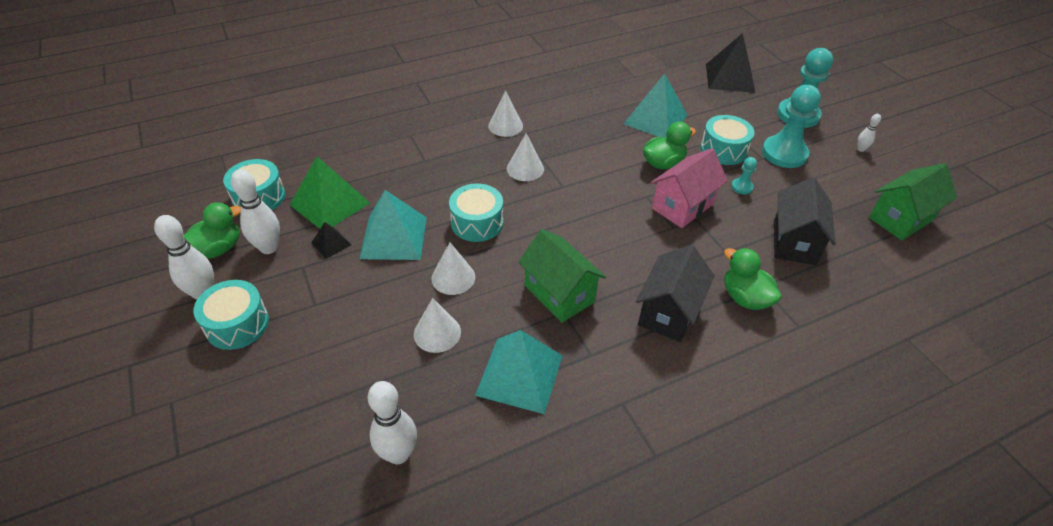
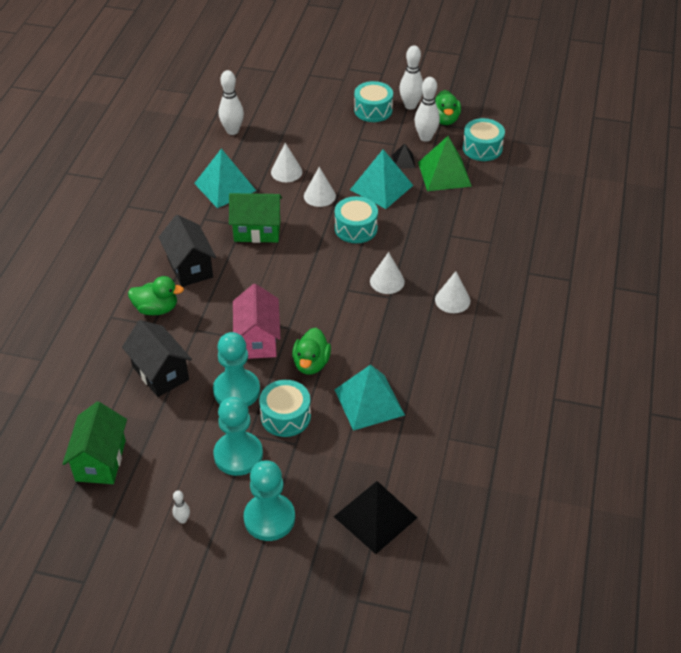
camera: 130 degrees right, 0 degrees up
(742, 187) = (236, 391): turquoise pawn -> turquoise pawn, size x2.22

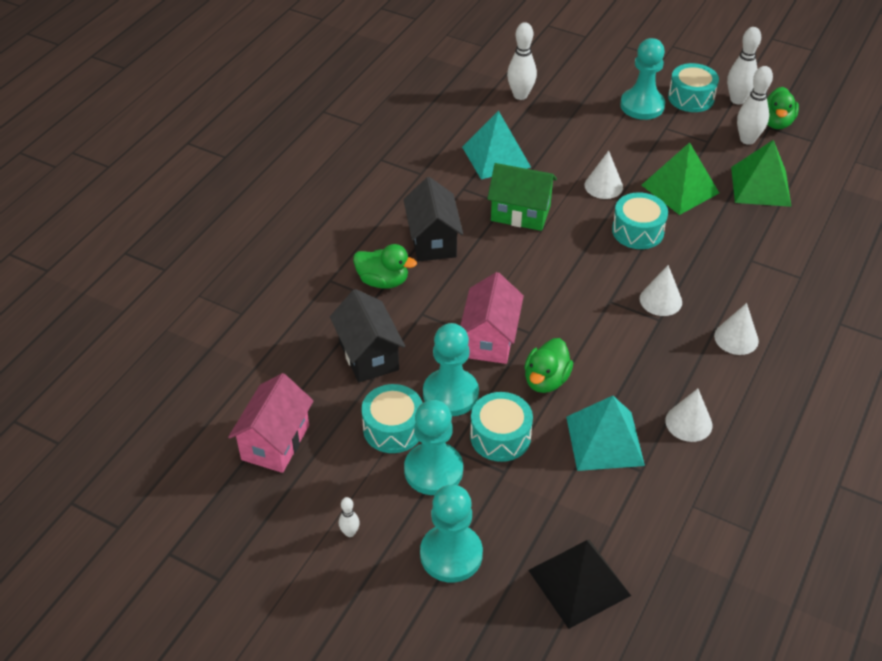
camera: 15 degrees right, 0 degrees up
(100, 461) = (275, 442): green house -> pink house
(286, 172) = (571, 152): white cone -> white cone (688, 423)
(335, 123) = (642, 106): none -> turquoise pawn
(381, 187) = (680, 189): turquoise pyramid -> green pyramid
(403, 161) = (713, 163): black pyramid -> none
(482, 148) = (814, 163): turquoise drum -> turquoise drum (393, 428)

